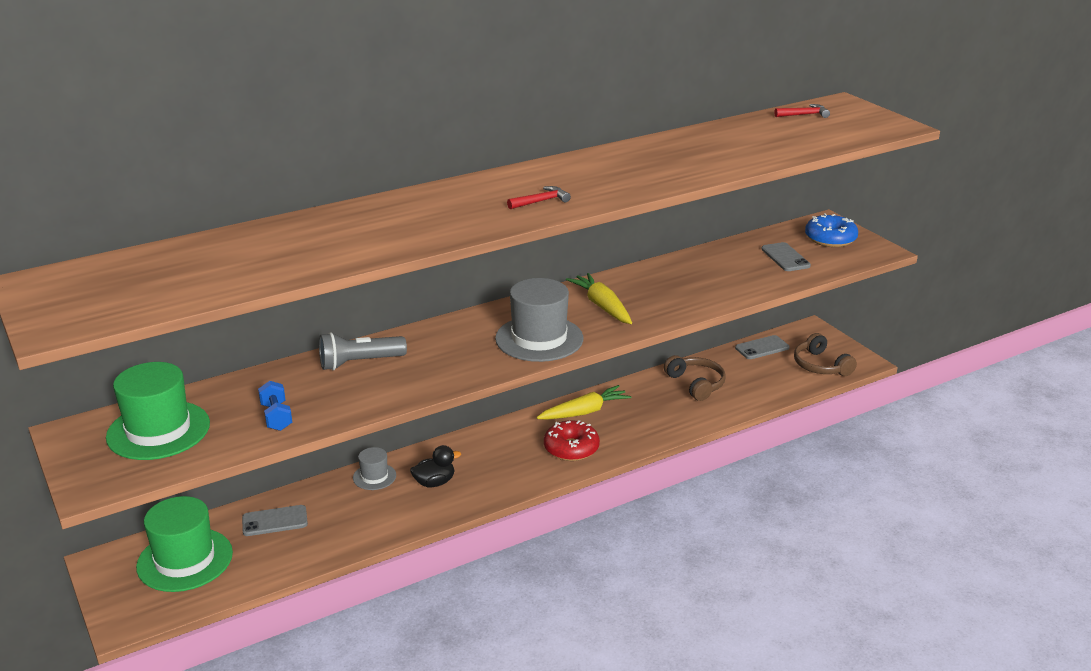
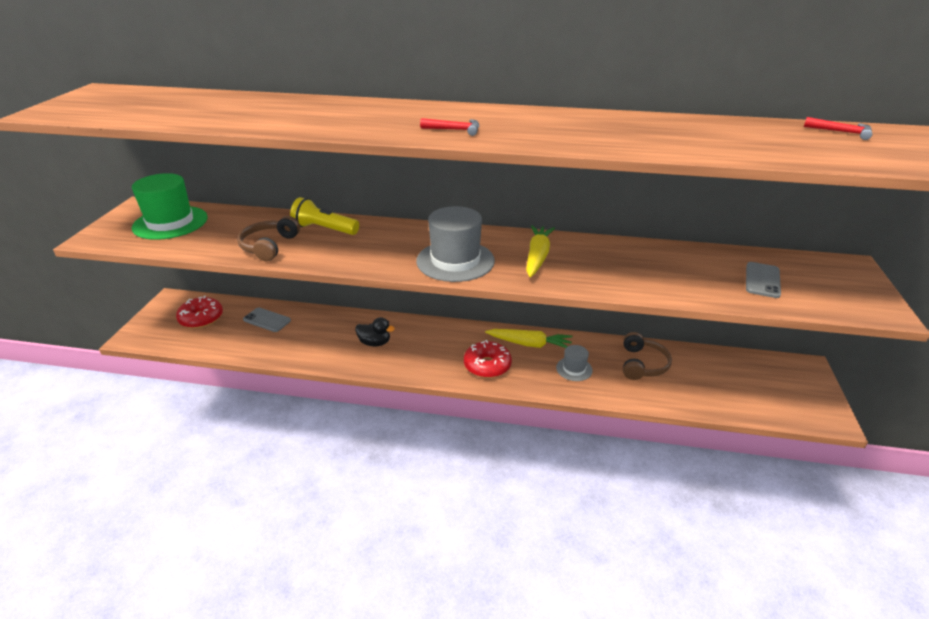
camera: 40 degrees right, 5 degrees up
(185, 560) = (201, 318): green hat -> red donut
(276, 417) = (229, 241): blue dumbbell -> none
(359, 363) = (324, 229): grey flashlight -> yellow flashlight
(374, 476) = (349, 321): grey hat -> grey hat (574, 369)
(762, 348) = (737, 362): grey phone -> none
(820, 365) = (779, 402): brown headphones -> brown headphones (269, 246)
(830, 239) = (836, 281): blue donut -> none

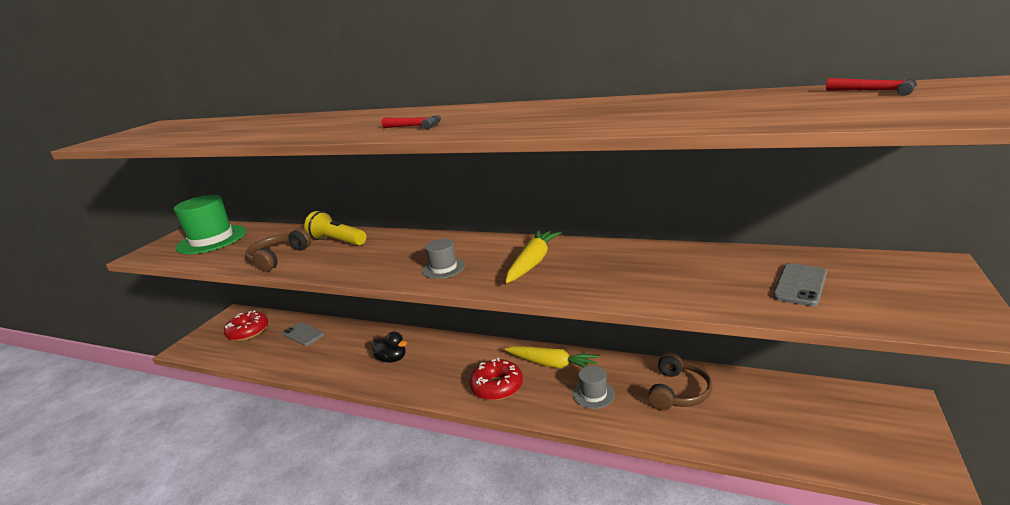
camera: 15 degrees right, 10 degrees down
(455, 261) = (443, 268): grey hat -> grey hat, size x0.51

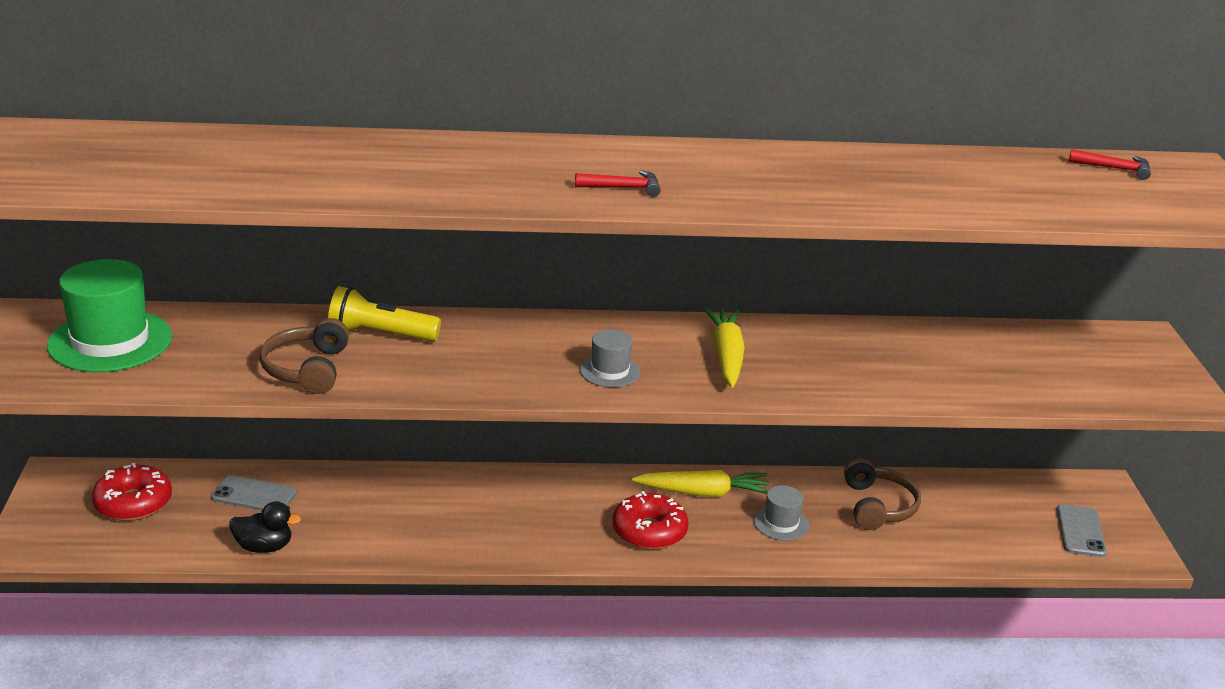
camera: 30 degrees left, 5 degrees up
(392, 359) = (457, 515): black duck -> black duck (264, 547)
(800, 285) = (1038, 367): grey phone -> grey phone (1081, 531)

